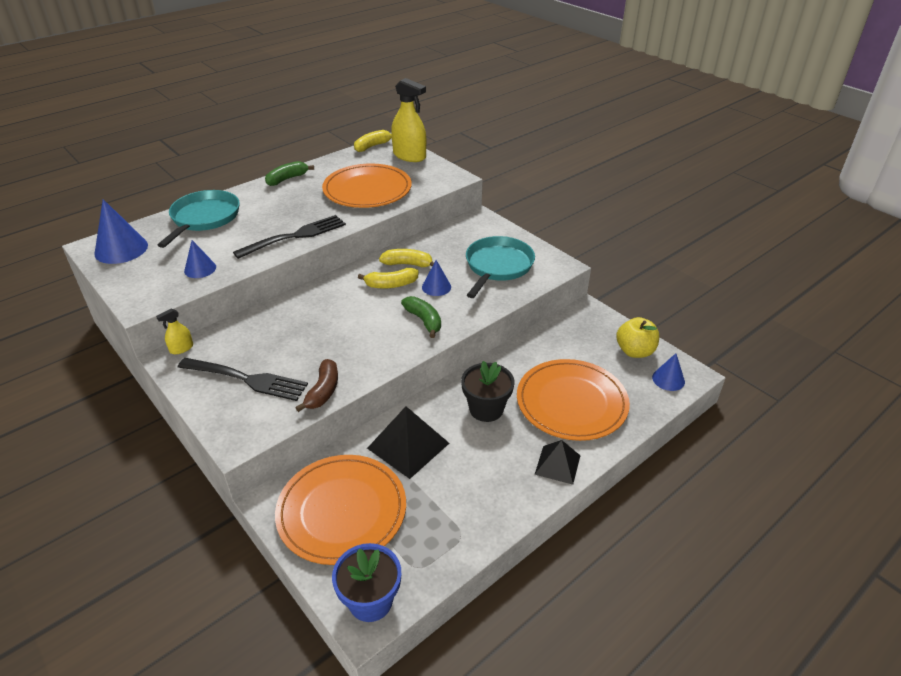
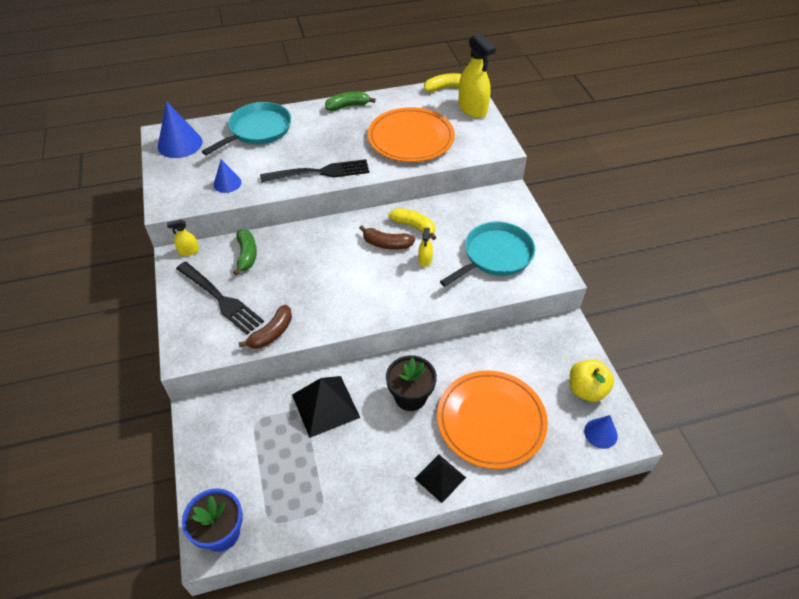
camera: 25 degrees right, 10 degrees up
(342, 511) = (242, 444): orange plate -> none
(391, 285) = (386, 244): yellow banana -> brown banana
(424, 320) = (393, 292): green banana -> green banana (247, 255)
(436, 287) = (425, 260): blue cone -> yellow spray bottle

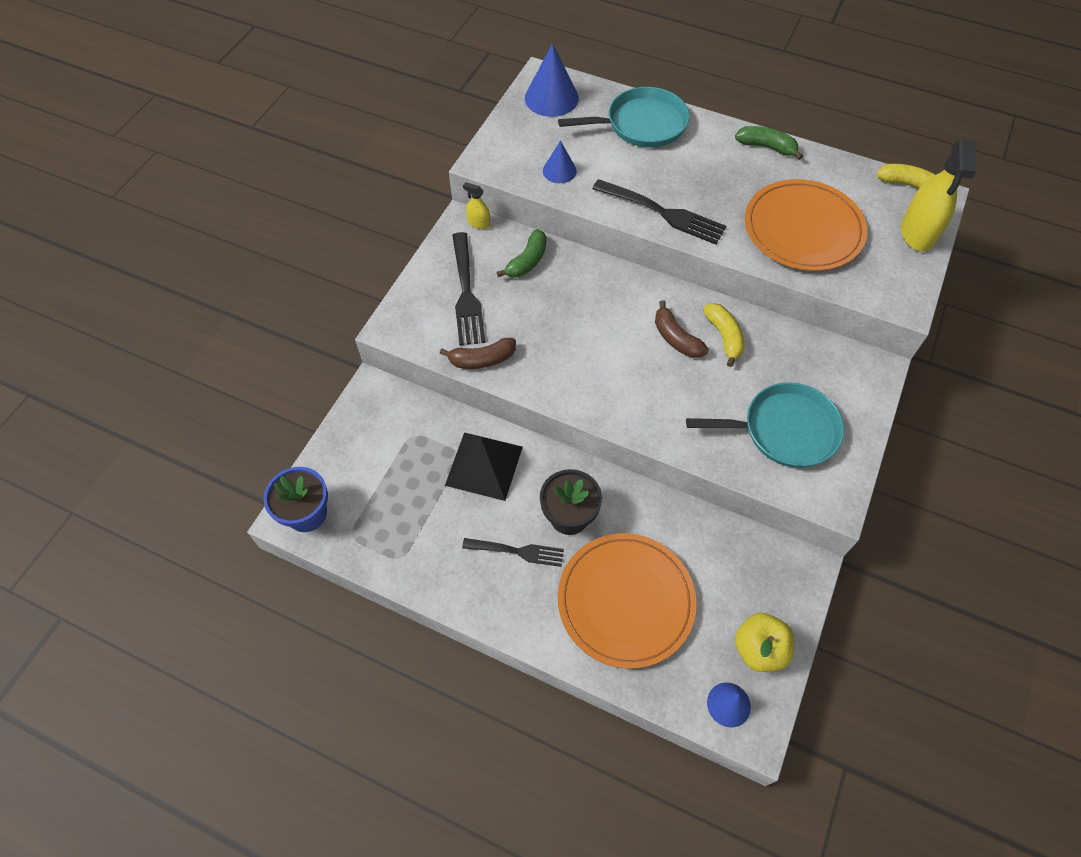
camera: 40 degrees right, 10 degrees up
(397, 443) = (517, 551): none -> black fork
(425, 260) = (701, 383): yellow spray bottle -> none
(440, 478) = (525, 615): black pyramid -> none

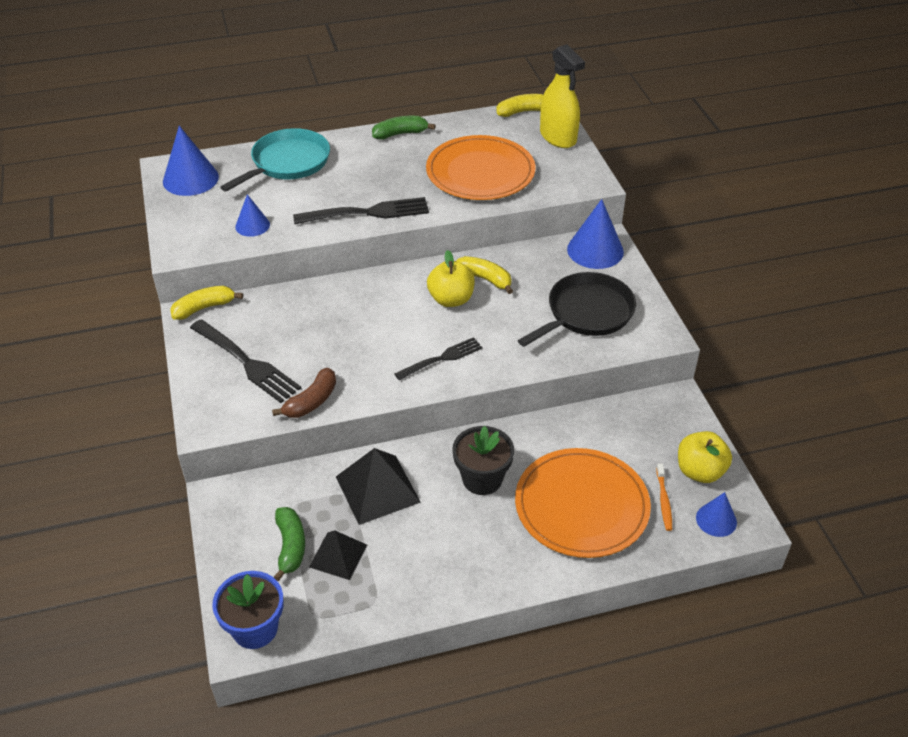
camera: 40 degrees left, 15 degrees down
(408, 500) = (338, 556): none -> black pyramid
(478, 223) = (204, 308): yellow spray bottle -> yellow banana
(517, 551) = (467, 530): black fork -> black fork (441, 359)
(527, 261) = (277, 312): green banana -> green banana (290, 546)
(676, 338) = (451, 299): brown banana -> yellow apple
(700, 650) = (664, 500): none -> orange toothbrush
(784, 430) = (586, 313): turquoise pan -> black pan
(855, 371) = (595, 250): none -> blue cone

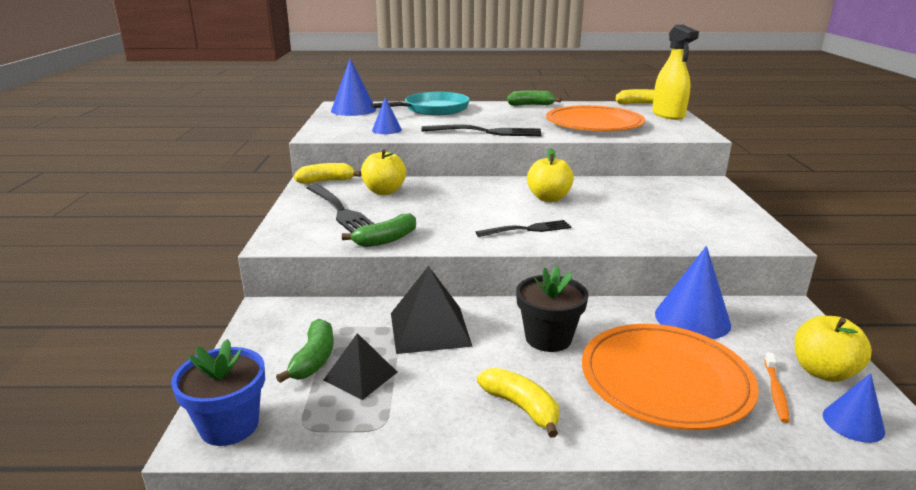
camera: 15 degrees right, 20 degrees down
(276, 317) = (384, 191): none -> yellow apple
(311, 401) = (386, 240): brown banana -> green banana
(485, 279) = (585, 191): yellow banana -> yellow banana (521, 407)
(586, 313) = (686, 219): black pan -> none
(595, 250) = (697, 186): blue cone -> blue cone (692, 319)

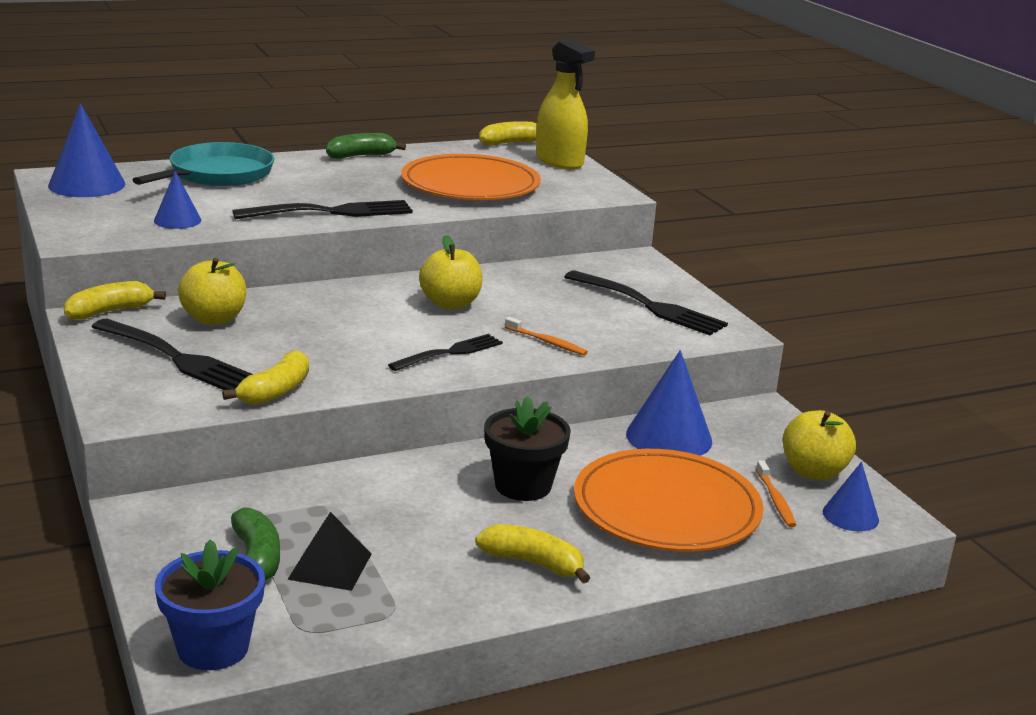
camera: 25 degrees left, 0 degrees up
(386, 240) = (275, 391): green banana -> yellow banana
(430, 329) = (376, 499): black pyramid -> none
(606, 230) = (546, 342): none -> orange toothbrush
(703, 214) = (647, 305): none -> black fork

